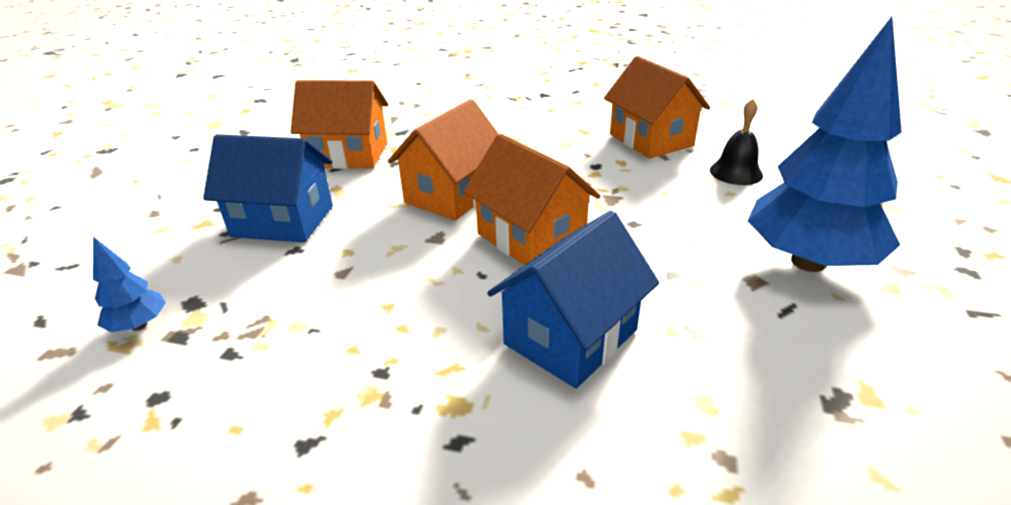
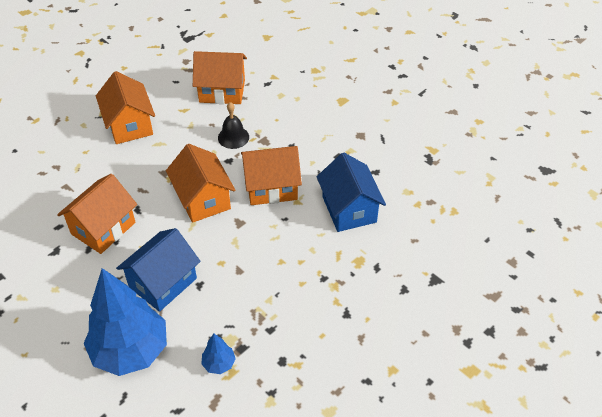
camera: 60 degrees left, 15 degrees up
(518, 114) = (129, 125): none -> orange house
(736, 172) = (283, 84): black bell -> black bell (233, 137)
(808, 262) = (363, 112): blue tree -> blue tree (130, 351)

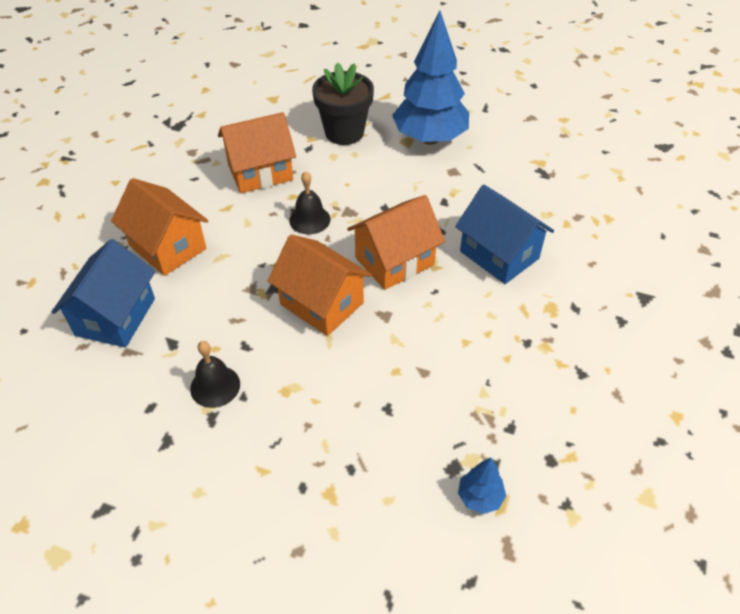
camera: 25 degrees left, 0 degrees up
(103, 228) = (215, 386): orange house -> black bell
(130, 351) = (357, 531): blue tree -> blue tree (429, 138)
(163, 283) = (340, 425): blue house -> blue house (115, 317)
(300, 79) = (344, 132): none -> black flower pot

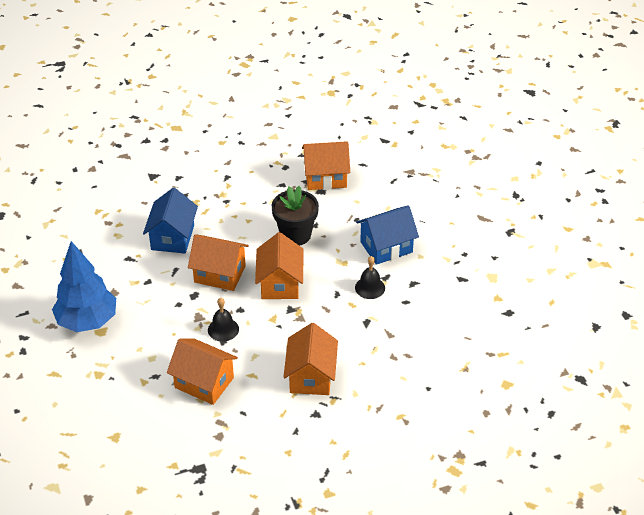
camera: 130 degrees left, 5 degrees down
(115, 317) = (378, 357): blue house -> blue house (386, 247)
(344, 132) = (120, 368): black flower pot -> black flower pot (295, 235)
(480, 497) = (325, 177): blue tree -> orange house

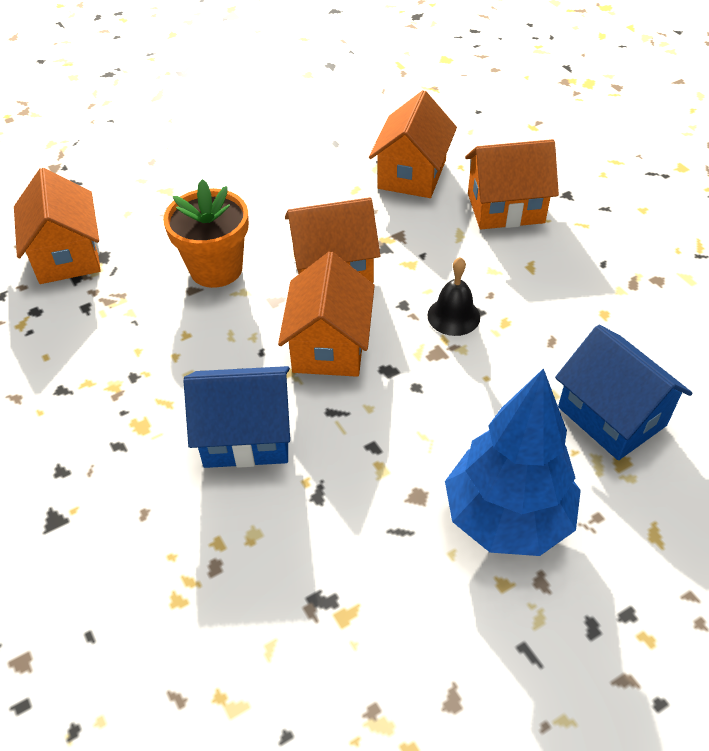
camera: 100 degrees left, 5 degrees up
(204, 383) = (571, 316): orange house -> orange house (412, 174)
(295, 235) = (216, 269): black flower pot -> orange flower pot
(370, 287) = (317, 176): black bell -> none
(386, 247) = (229, 171): blue house -> blue house (611, 416)

